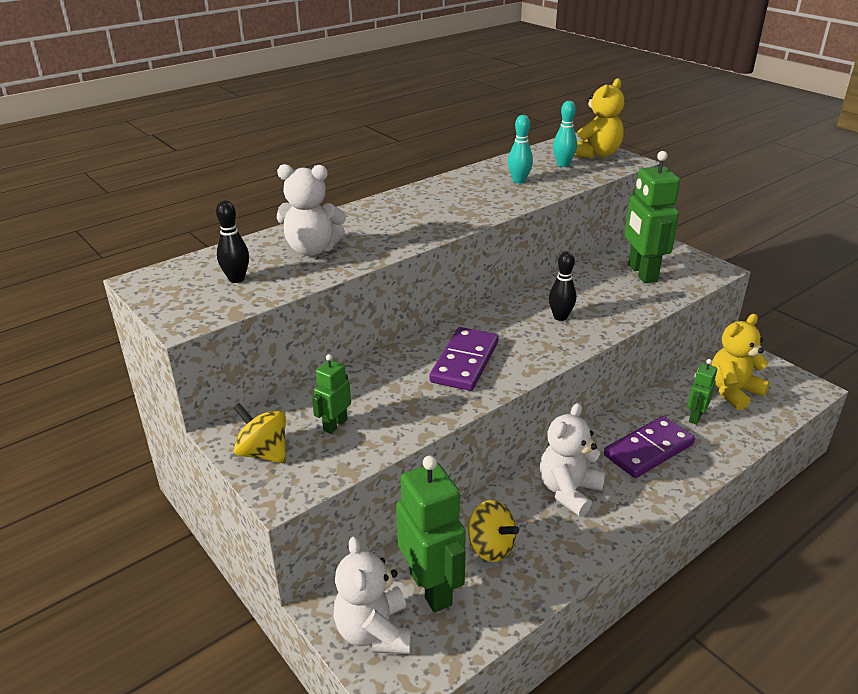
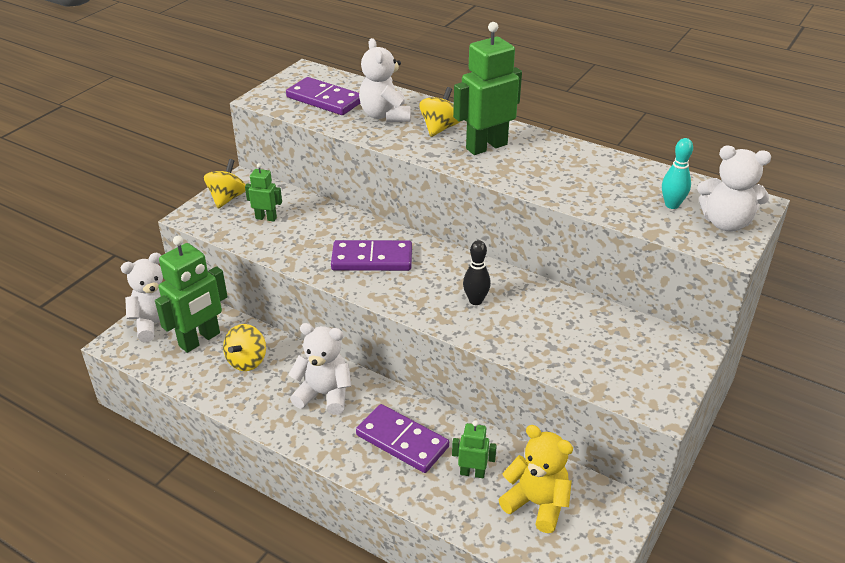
camera: 70 degrees right, 5 degrees up
(236, 279) = (324, 100): black bowling pin -> purple domino
(366, 227) = (440, 128): none -> yellow spinning top
(519, 181) = (601, 184): turquoise bowling pin -> none
(596, 154) = (725, 223): yellow teddy bear -> white teddy bear
(641, 273) = (605, 346): green robot -> green robot (486, 146)

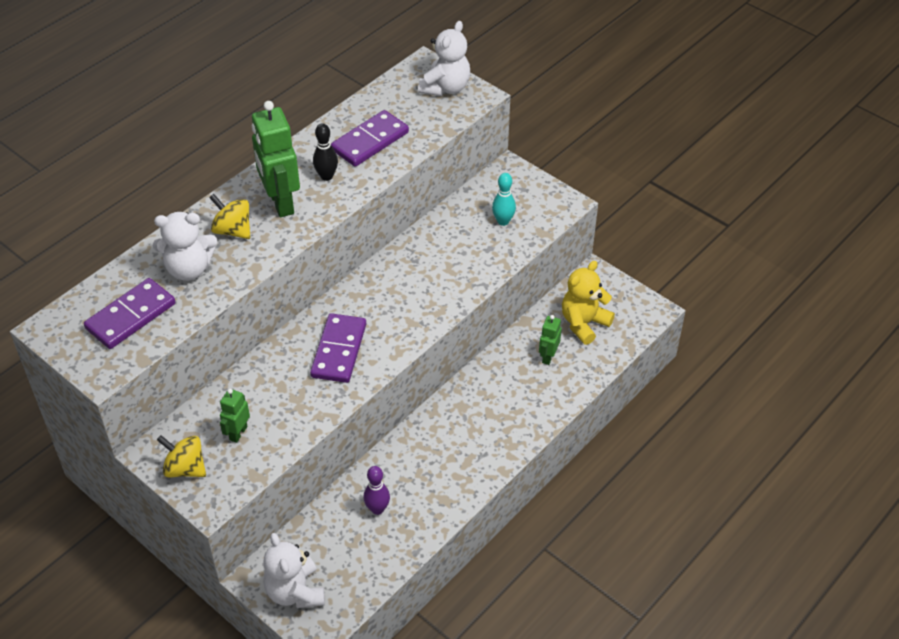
camera: 80 degrees left, 10 degrees up
(200, 340) = (334, 551): green robot -> none
(247, 361) = (377, 509): yellow spinning top -> purple bowling pin
(324, 394) = (438, 448): white teddy bear -> none
(402, 441) = (506, 398): purple domino -> purple domino (370, 141)
(475, 300) = (420, 285): black bowling pin -> black bowling pin (326, 176)
(672, 205) = (413, 109): turquoise bowling pin -> turquoise bowling pin (503, 221)

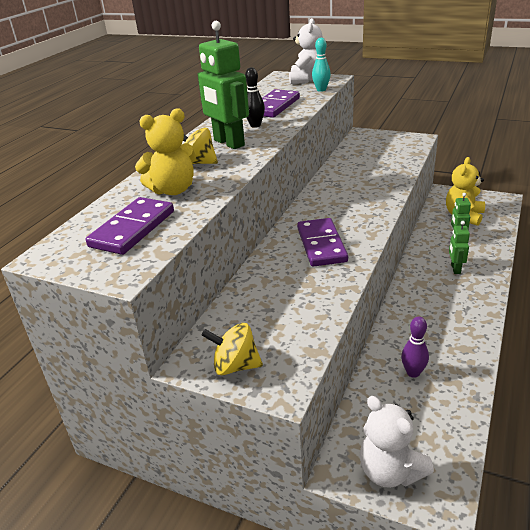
camera: 15 degrees left, 15 degrees down
(189, 269) = (173, 190): white teddy bear -> yellow teddy bear
(238, 433) = (271, 322): green robot -> green robot (455, 269)
(503, 221) = (383, 154): turquoise bowling pin -> turquoise bowling pin (321, 90)

